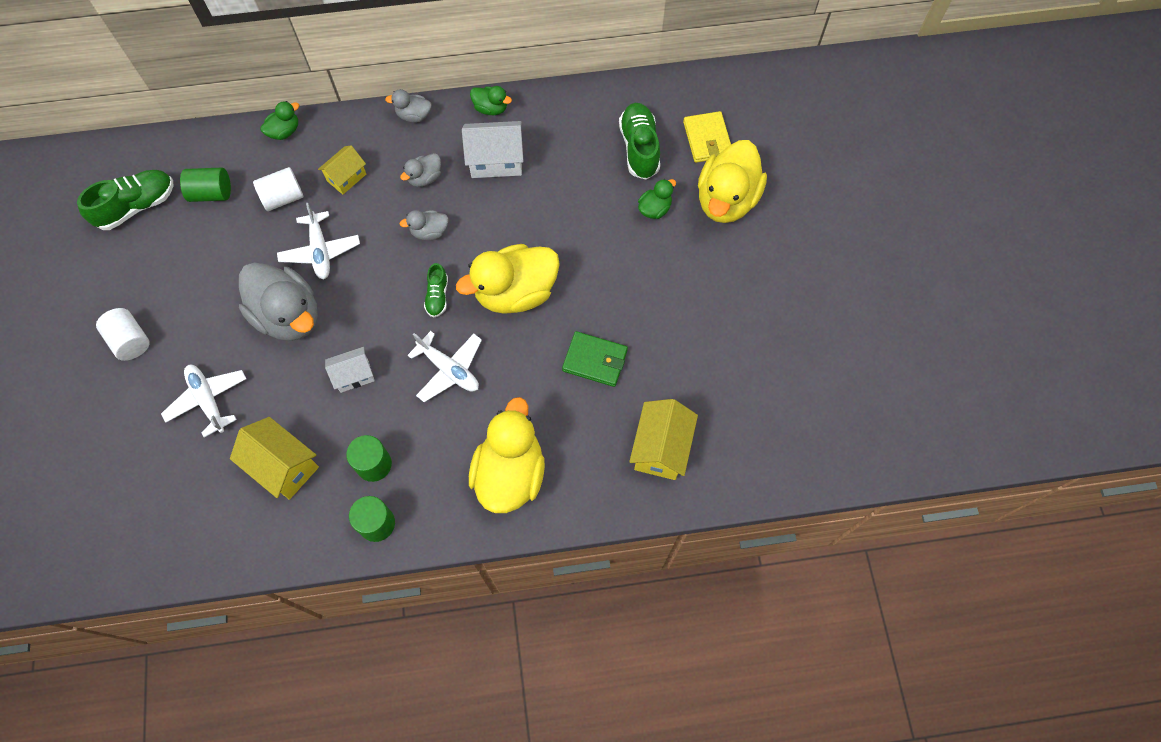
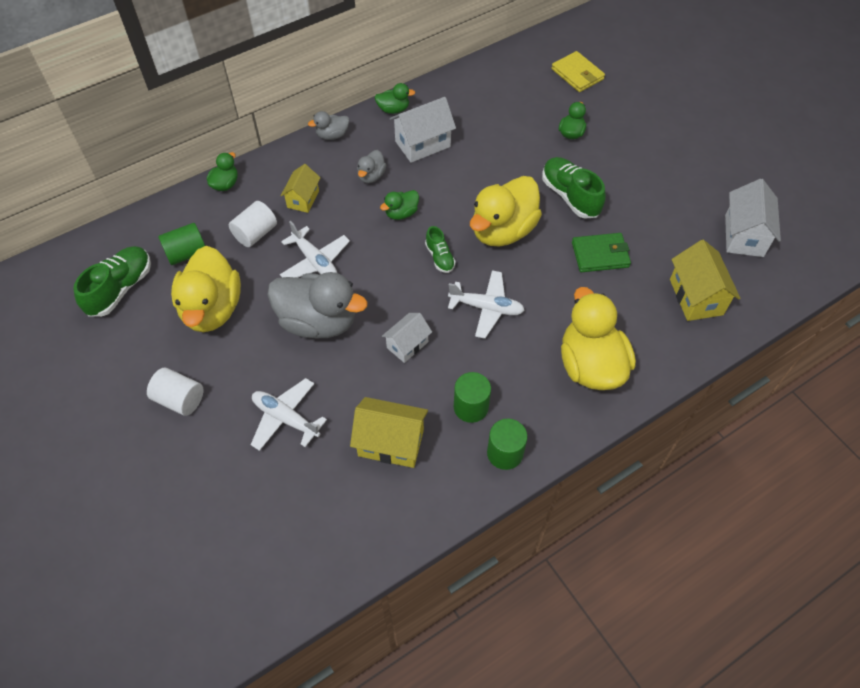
camera: 25 degrees left, 10 degrees down
(429, 232) = (401, 213): grey duck -> green duck
(639, 148) = (530, 97): green shoe -> green shoe (570, 196)
(726, 200) = (620, 109): yellow duck -> yellow duck (212, 309)
(757, 403) = (744, 235): none -> white house

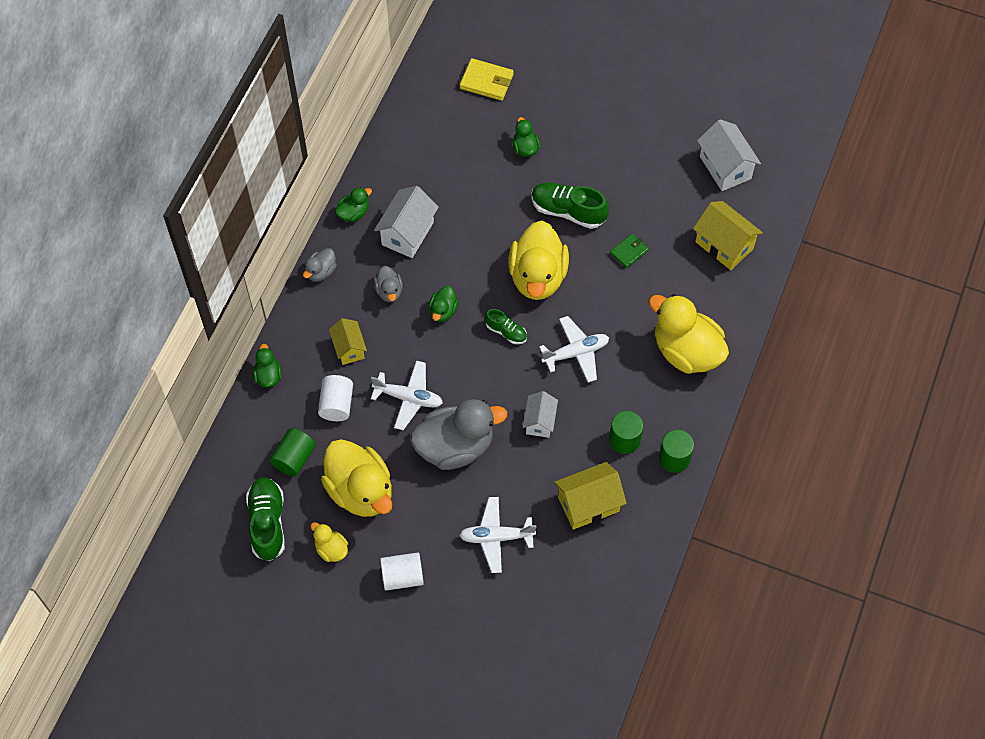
camera: 35 degrees left, 5 degrees up
(147, 340) = (331, 549): none -> yellow duck
(600, 255) = (629, 252): green wallet -> green wallet, size x0.65

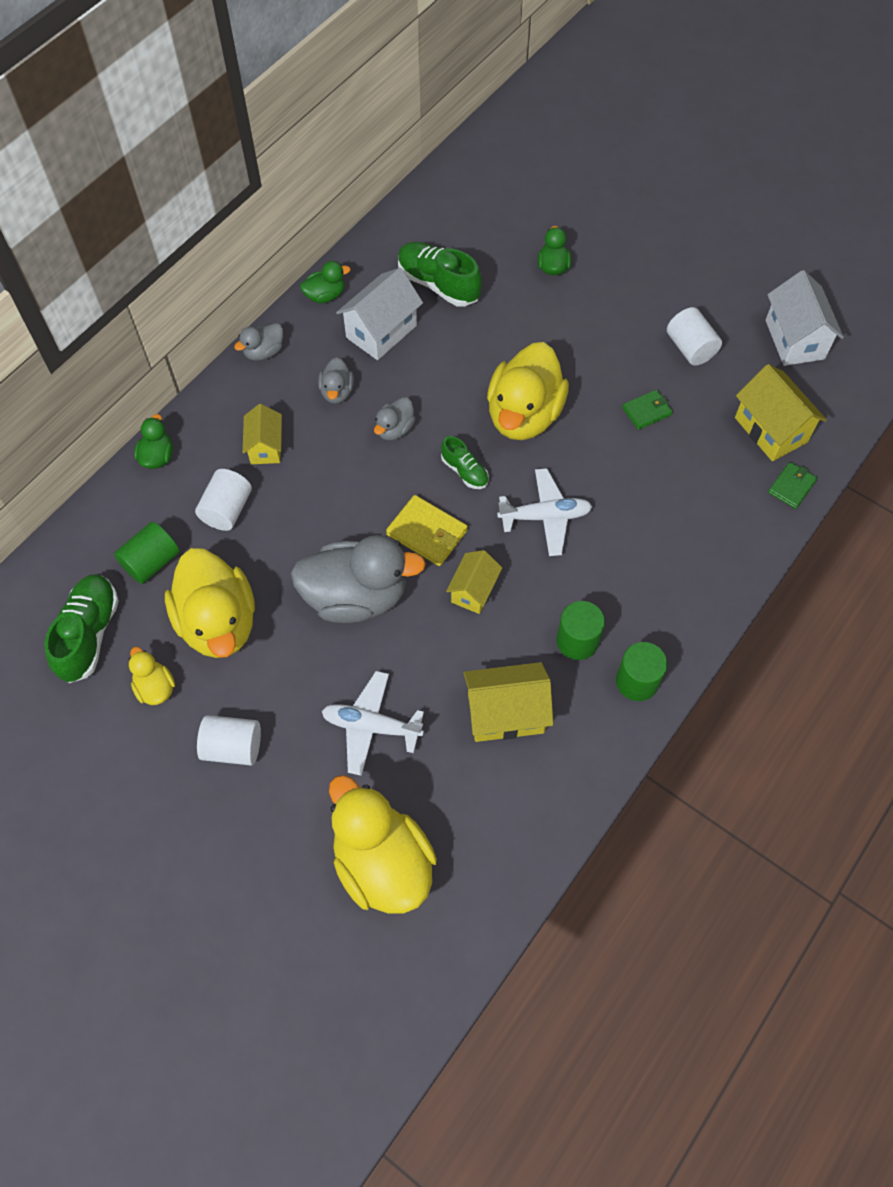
camera: 15 degrees right, 0 degrees up
(408, 398) = (317, 522): white plane -> none
(443, 311) = (395, 429): green duck -> grey duck
(486, 81) = (529, 187): yellow wallet -> yellow wallet (427, 533)
(540, 421) = (473, 591): white house -> yellow house
(568, 211) = (584, 348): green shoe -> green shoe (438, 284)
(648, 193) = (690, 348): none -> white cylinder
(686, 351) = (688, 548): yellow duck -> yellow duck (382, 863)
(749, 287) = (791, 487): none -> green wallet

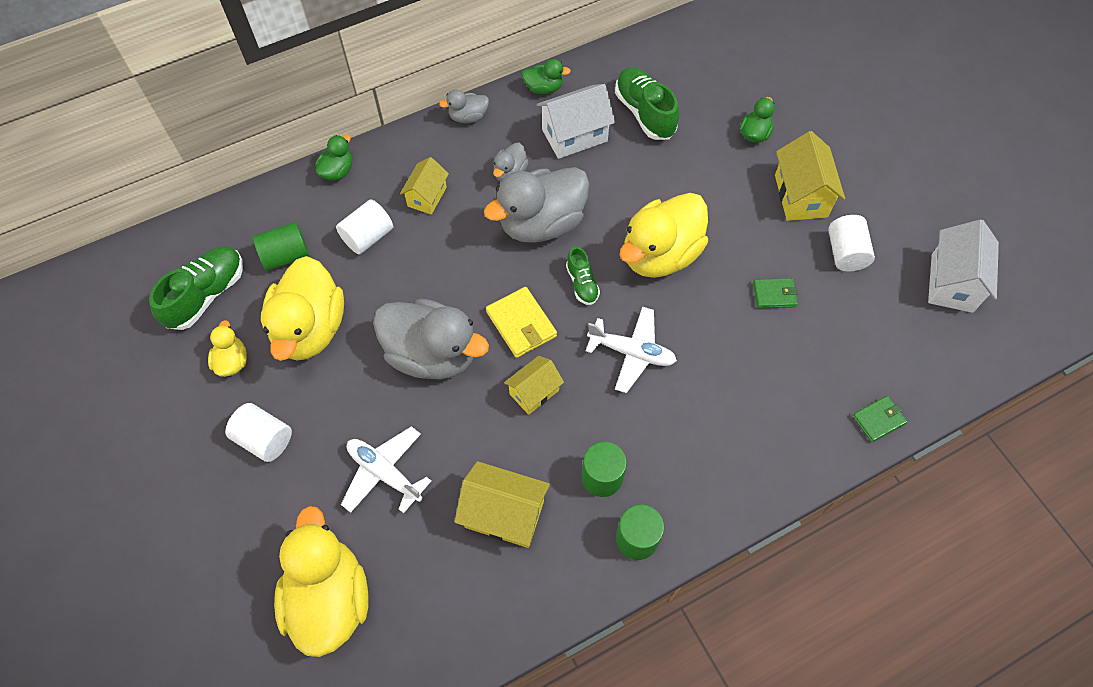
camera: 25 degrees right, 0 degrees up
(395, 429) = (541, 223): grey duck -> grey duck, size x2.13
(770, 430) = (885, 358): yellow house -> yellow house (800, 196)

